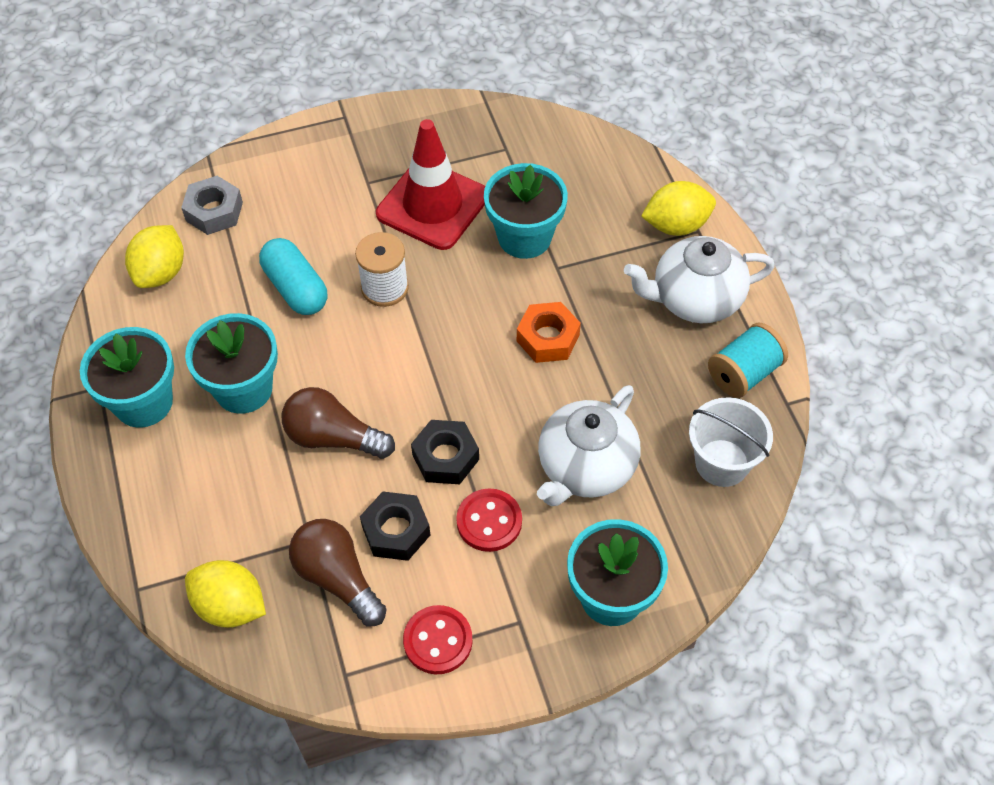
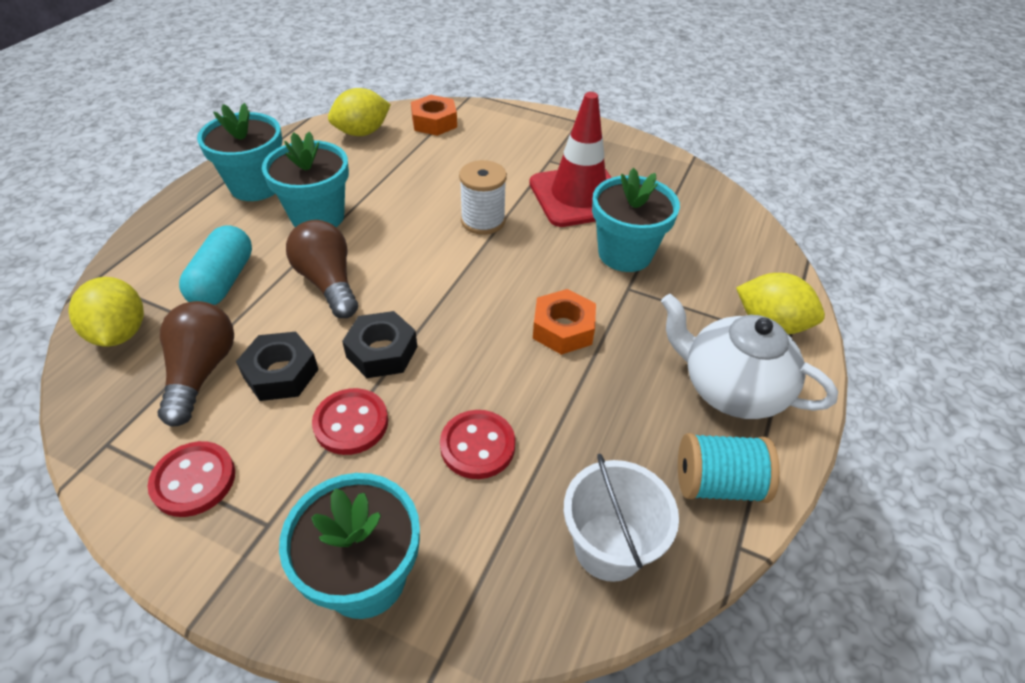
camera: 40 degrees right, 10 degrees down
(214, 211) = (434, 122): grey nut -> orange nut
(296, 288) = (426, 186): turquoise capsule -> turquoise capsule (223, 281)
(585, 467) = (477, 446): white teapot -> red button

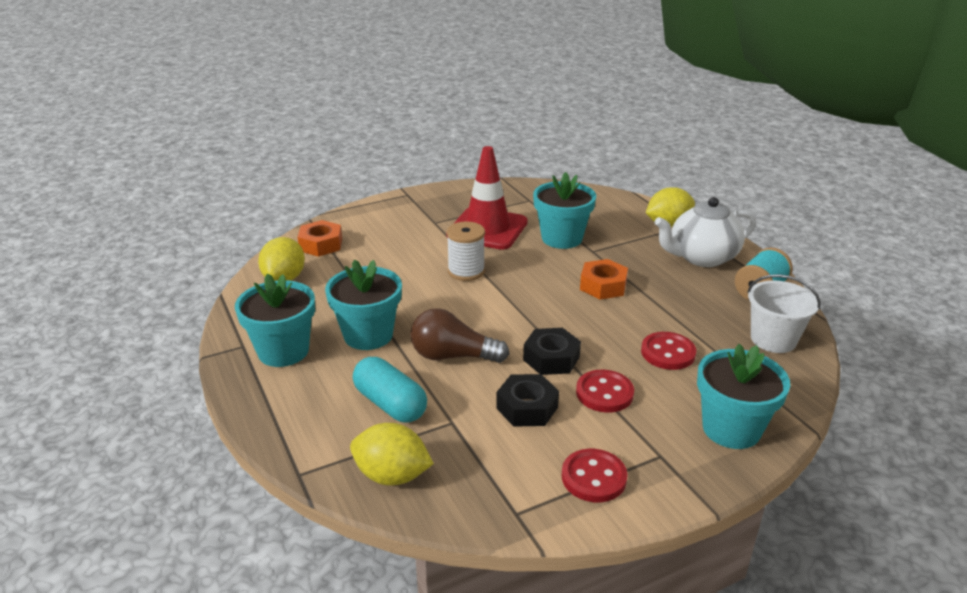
camera: 50 degrees left, 15 degrees down
(201, 372) = (486, 444): brown light bulb -> none

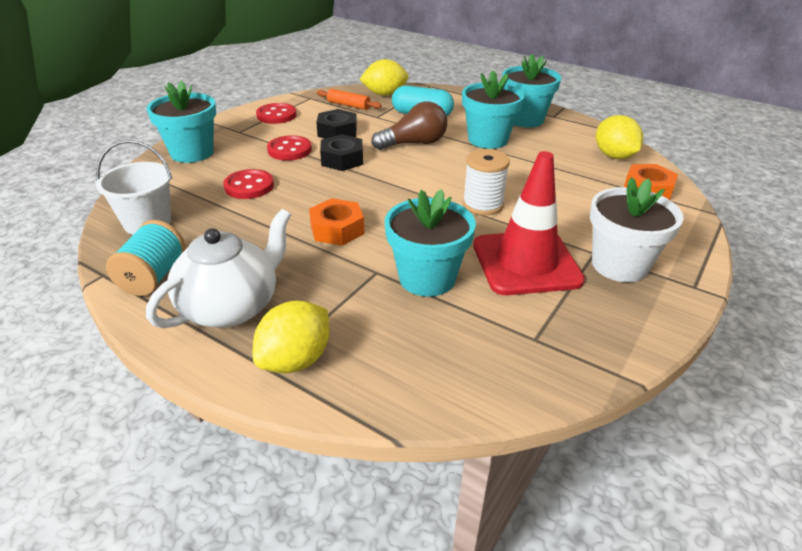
camera: 150 degrees right, 5 degrees up
(431, 213) = (619, 265): none -> white flower pot
(470, 465) = (348, 105): none -> orange rolling pin

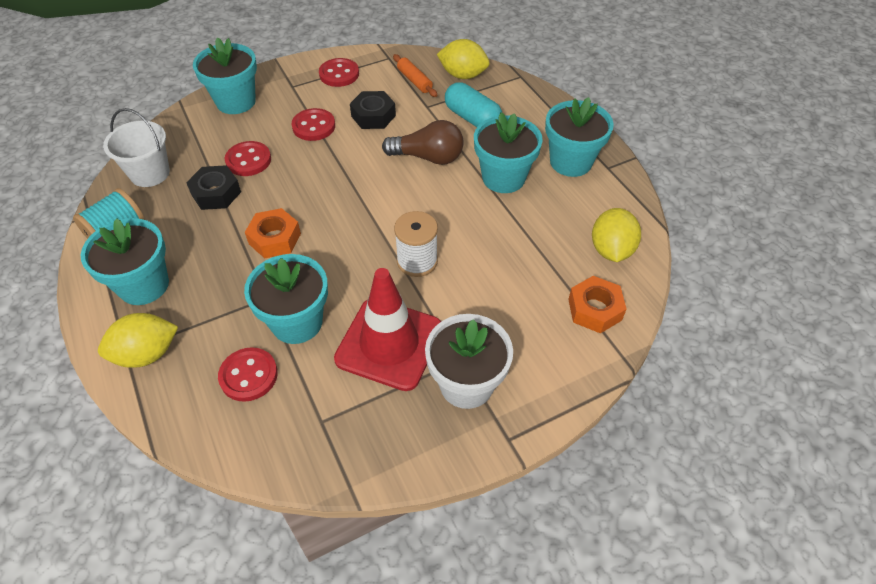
camera: 30 degrees right, 15 degrees up
(231, 307) = (144, 285): white teapot -> turquoise flower pot
(342, 159) = (347, 155): black nut -> black nut (216, 193)
(426, 333) = (248, 375): none -> red button

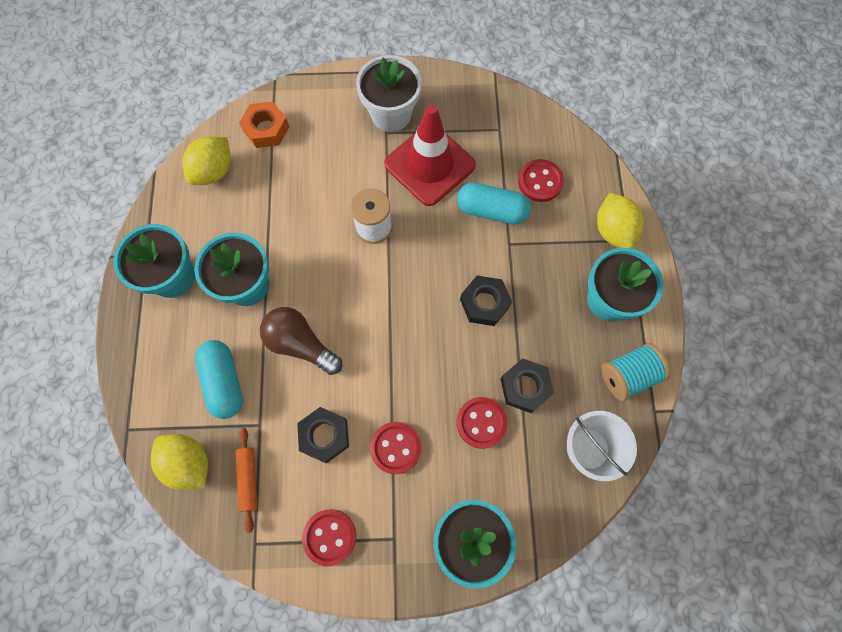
camera: 155 degrees left, 20 degrees up
(147, 354) = (613, 230): yellow lemon -> yellow lemon turned 75 degrees clockwise
(275, 239) = (484, 303): orange nut -> black nut
(297, 322) = (492, 211): turquoise flower pot -> turquoise capsule

